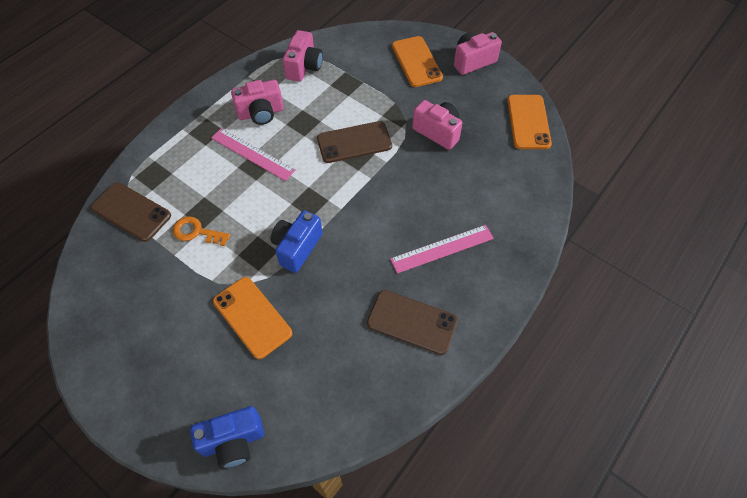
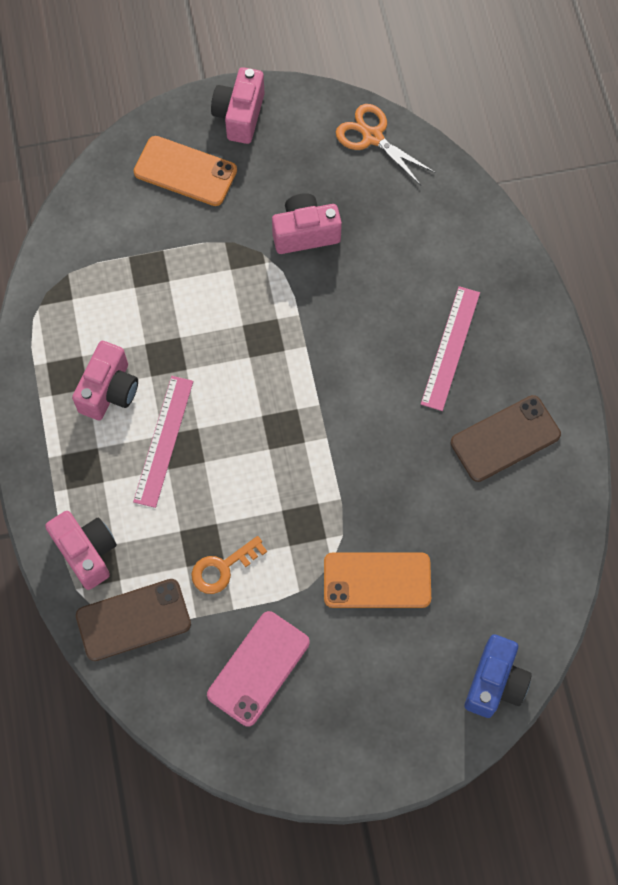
camera: 50 degrees left, 10 degrees up
(144, 293) = (258, 668): none -> pink phone
(252, 154) = (163, 441): pink ruler -> pink ruler turned 60 degrees counterclockwise
(297, 247) = (331, 482): blue camera -> none
(304, 67) = (79, 294): pink camera -> pink camera (86, 552)
(354, 142) = (243, 326): brown phone -> none
(528, 122) = (372, 137): orange phone -> orange scissors

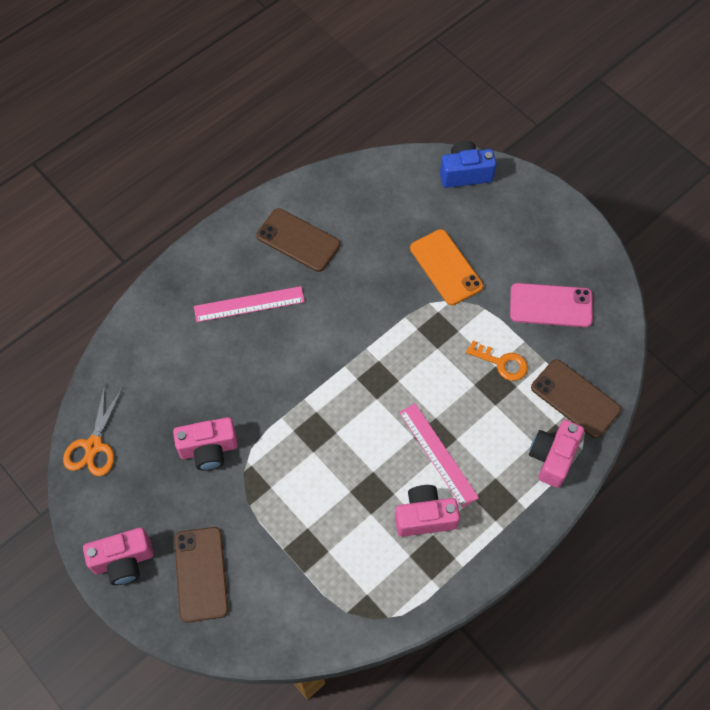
camera: 120 degrees left, 5 degrees down
(163, 441) = (438, 454): pink ruler -> pink ruler turned 75 degrees clockwise
(185, 171) = (201, 574): orange phone -> brown phone
(305, 233) = (209, 449): pink camera -> pink camera turned 60 degrees counterclockwise

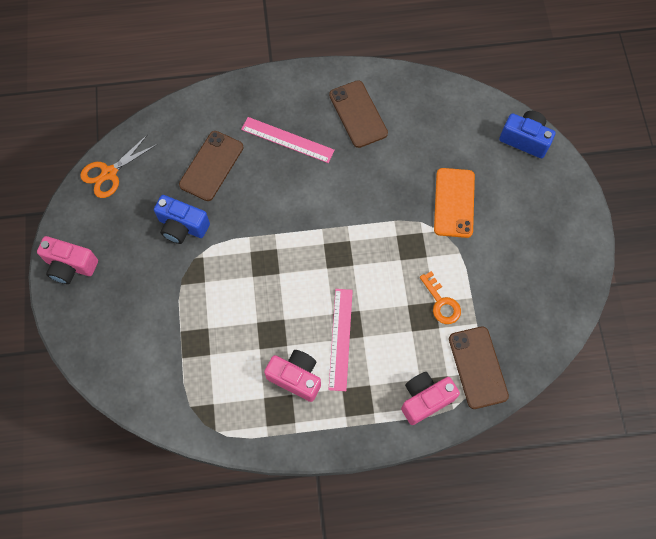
camera: 35 degrees right, 5 degrees up
(201, 574) = (113, 310): brown phone -> brown phone (211, 166)
(209, 449) = (182, 226): pink camera -> blue camera
(551, 305) = (514, 283): pink phone -> none

